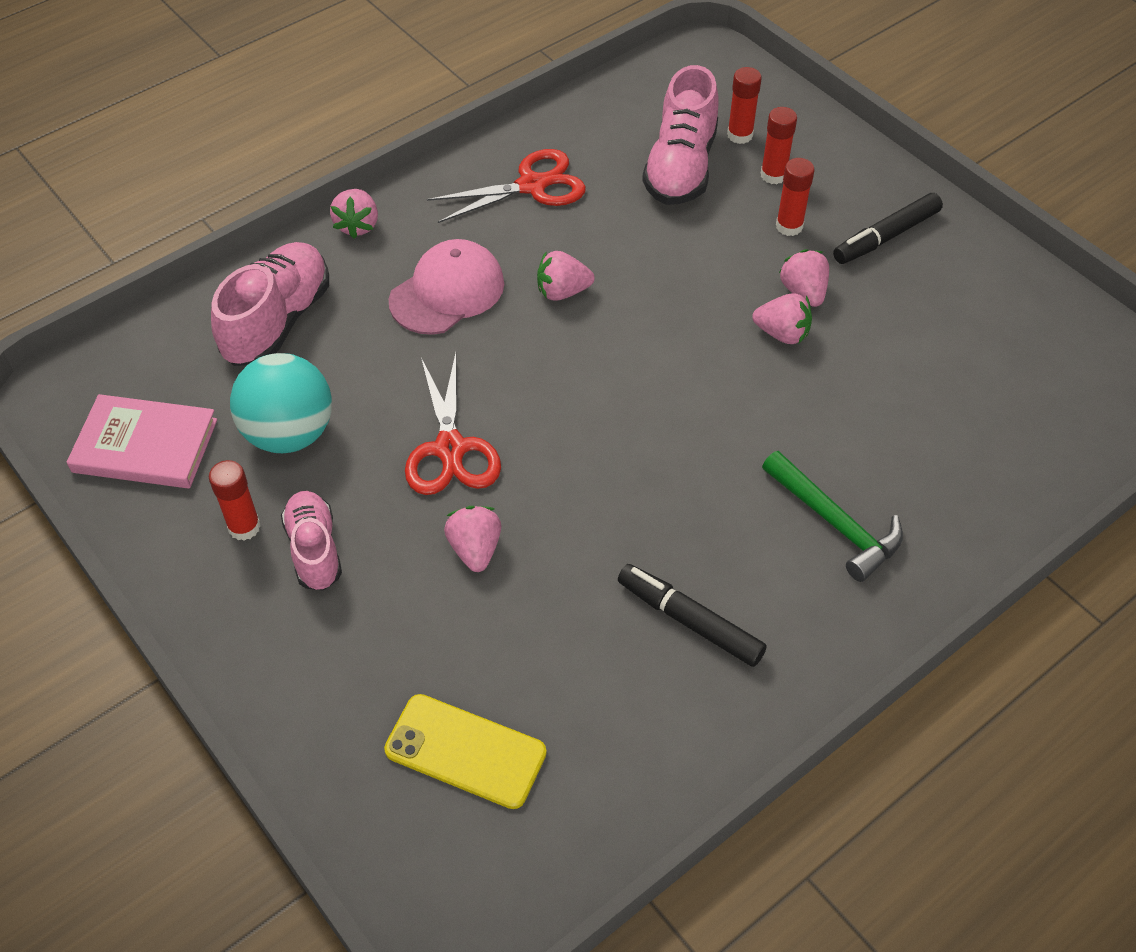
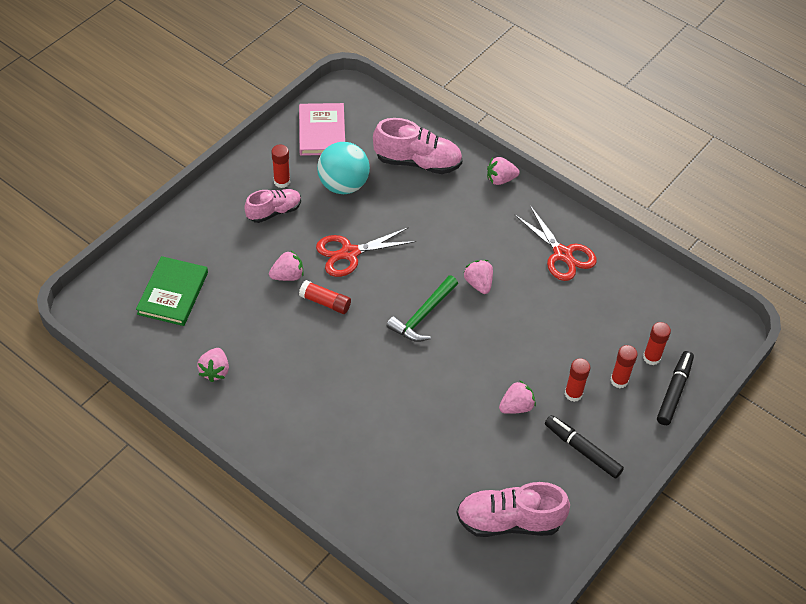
camera: 75 degrees right, 0 degrees up
(447, 292) = (461, 230): pink cap -> none
(465, 751) = (173, 293): yellow phone -> green book
(550, 501) = (325, 302): none -> red glue stick
(680, 168) = (607, 328): pink shoe -> pink shoe (509, 521)
(689, 621) = (261, 374): black marker -> black marker (674, 391)
(782, 333) = (477, 398): pink strawberry -> pink strawberry (215, 371)
(835, 524) = (339, 437): green hammer -> green hammer (423, 316)

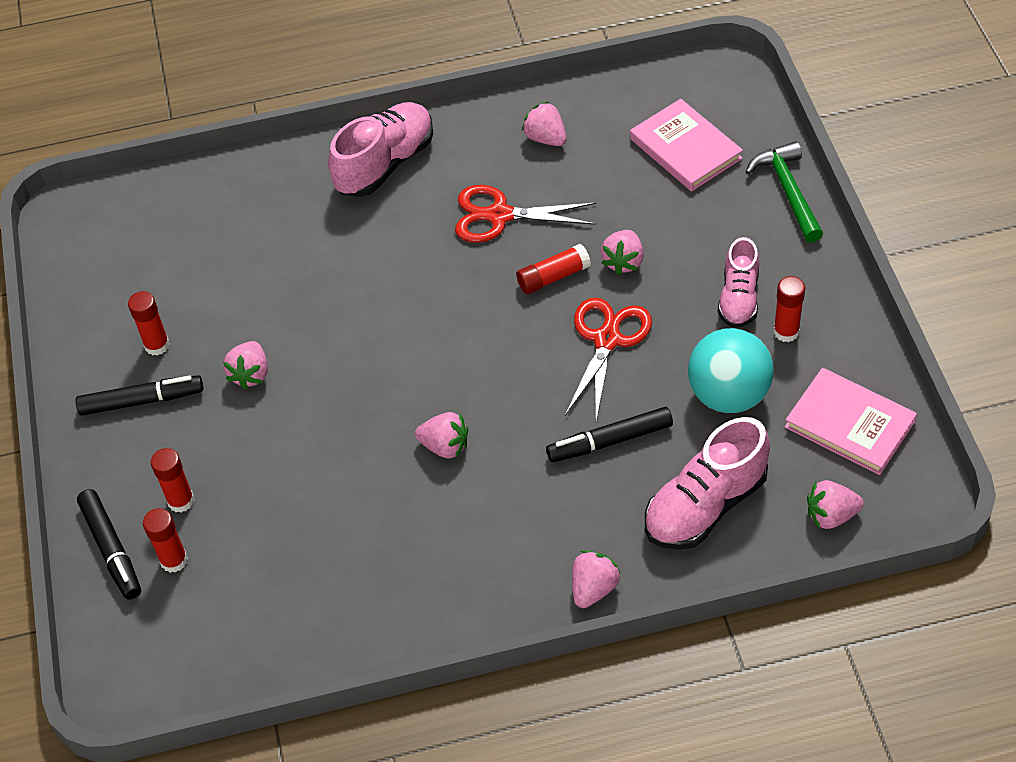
camera: 135 degrees right, 0 degrees up
(173, 293) = (685, 149): green book -> pink book
(382, 116) = (831, 515): none -> pink strawberry
(413, 217) = (610, 441): none -> black marker
(423, 316) = (450, 359): green hammer -> green hammer (788, 191)
(509, 521) = (139, 283): pink shoe -> pink shoe (385, 164)
(562, 254) = (406, 574): red scissors -> red scissors (499, 215)
(573, 394) = (211, 441): red glue stick -> red glue stick (157, 345)

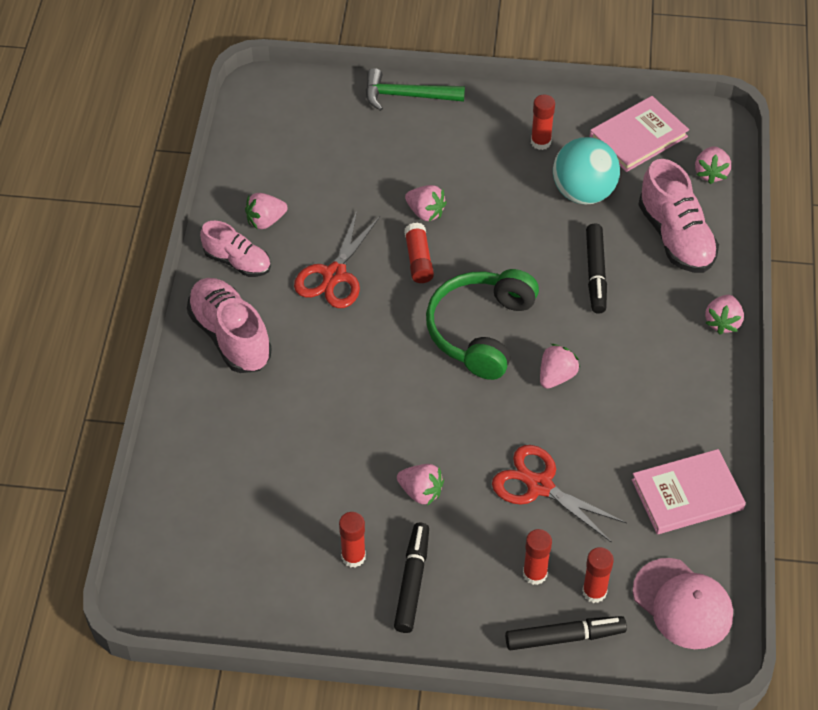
camera: 75 degrees left, 0 degrees up
(182, 647) = (682, 604): none -> pink cap
(479, 360) = (481, 331): none -> green headphones
(593, 588) = (722, 322): pink strawberry -> pink strawberry turned 120 degrees counterclockwise
(607, 340) = (498, 246): red scissors -> red scissors (539, 486)
(685, 149) = (329, 139): pink book -> pink book (687, 494)
(739, 298) = (496, 157): pink shoe -> pink shoe (237, 262)

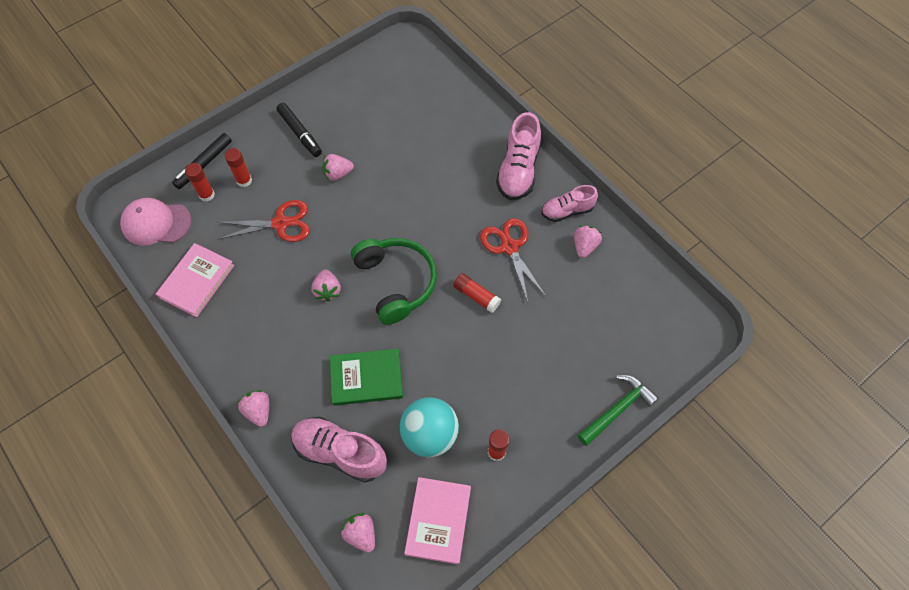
camera: 135 degrees right, 10 degrees up
(230, 336) = (518, 170): pink shoe -> pink shoe turned 90 degrees clockwise
(353, 557) = (338, 123): red glue stick -> none
(425, 212) = (507, 331): pink strawberry -> none
(595, 273) = (366, 378): black marker -> green book

